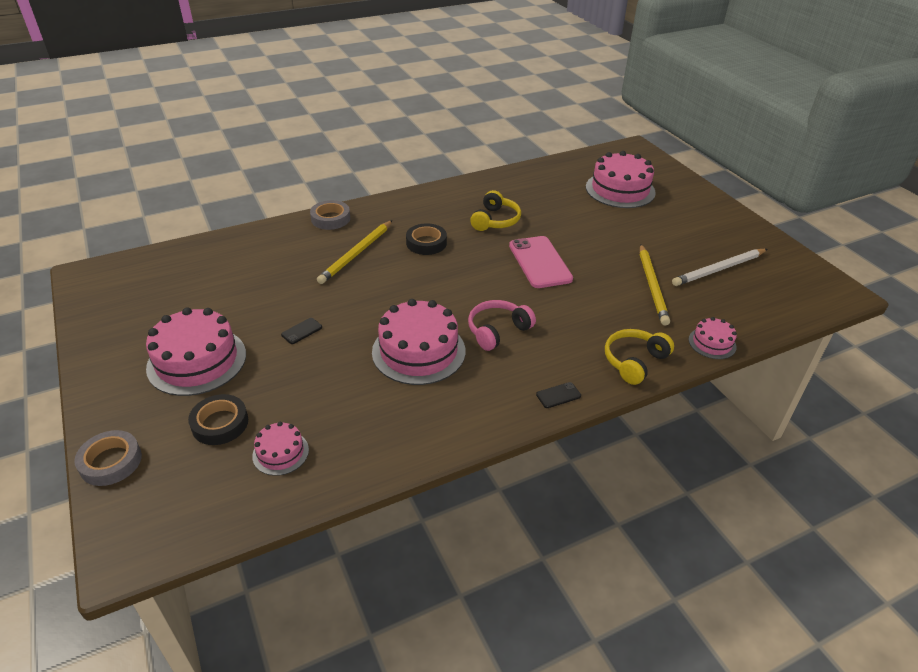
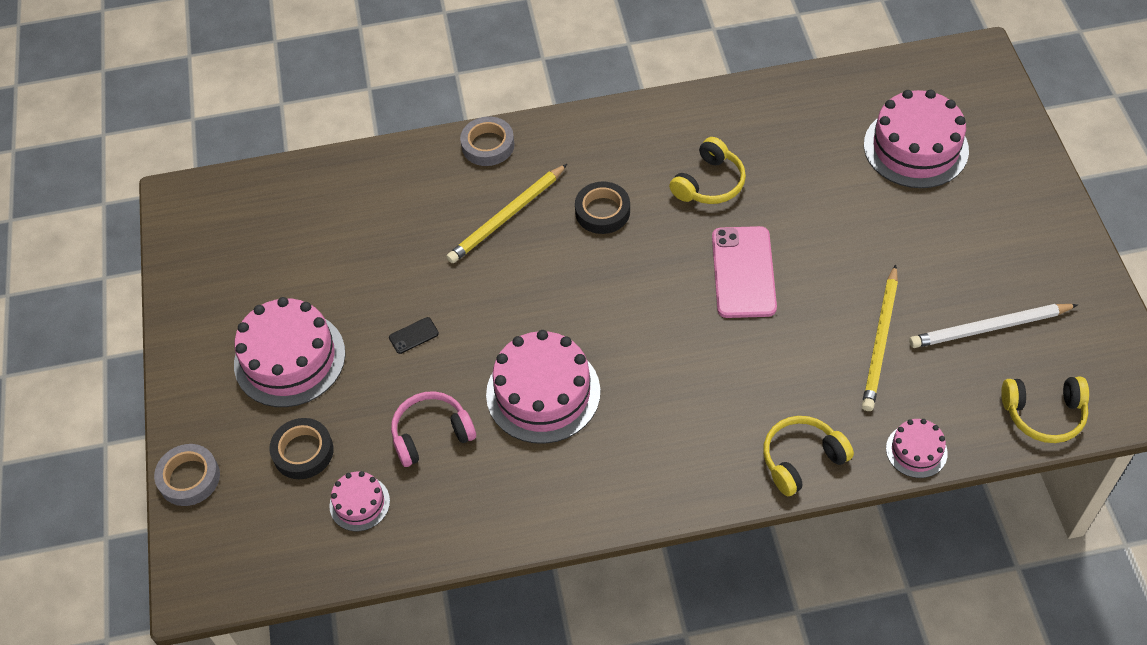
camera: 20 degrees right, 15 degrees up
(497, 331) = (648, 379): pink headphones -> pink headphones (431, 434)
(558, 395) = (688, 490): black phone -> none
(783, 309) = (1043, 414): none -> yellow headphones

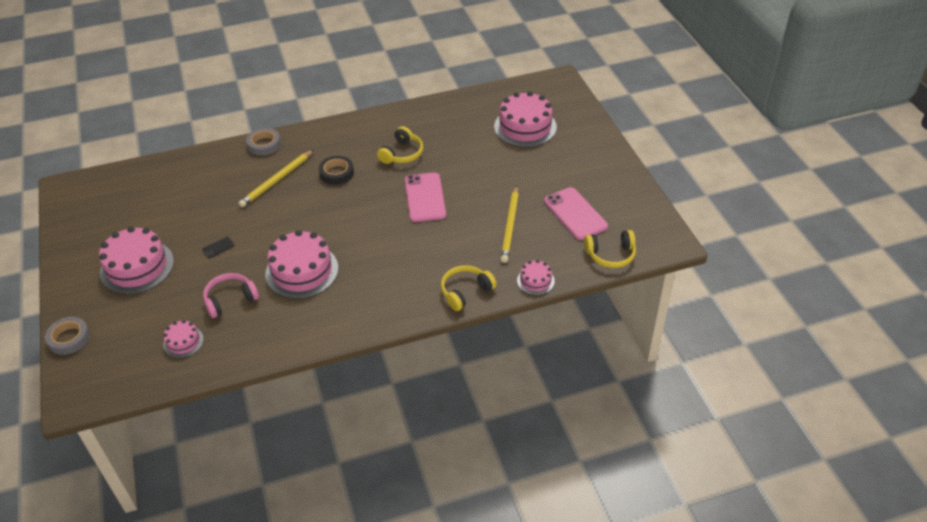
camera: 10 degrees left, 10 degrees down
(303, 452) = (146, 317): black tape -> none
(989, 328) = (575, 214): white pencil -> pink phone

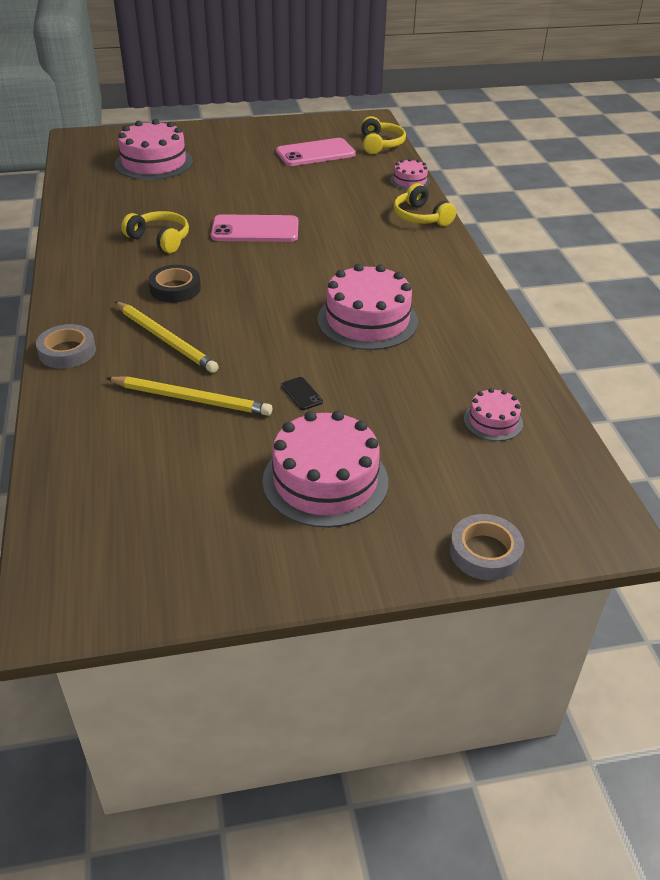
camera: 85 degrees left, 5 degrees down
(230, 299) = (413, 380): pink headphones -> none
(510, 226) = (323, 186): yellow pencil -> yellow pencil (191, 399)

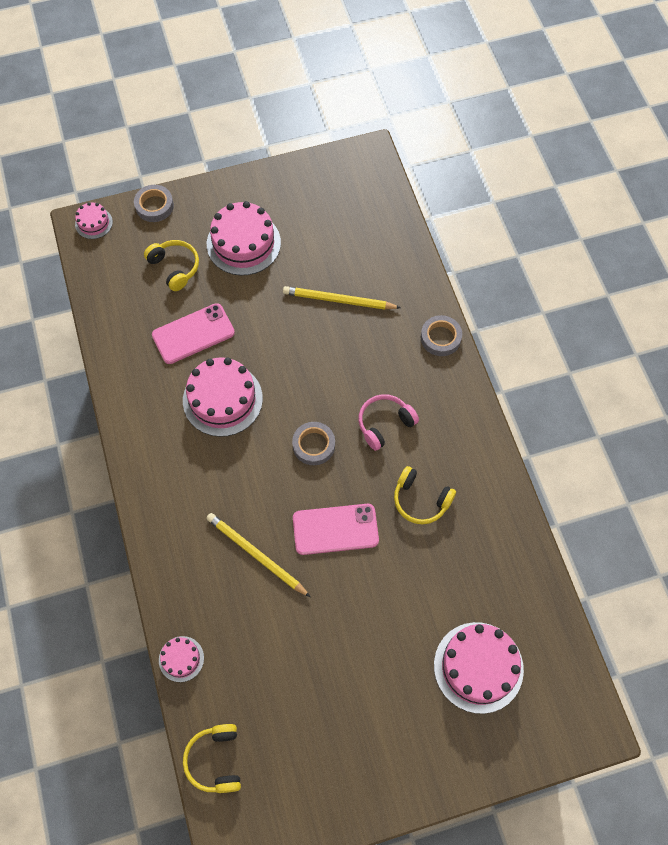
camera: 175 degrees right, 25 degrees up
(166, 339) = (373, 359): yellow pencil -> yellow pencil (256, 555)
(175, 288) = (384, 424): black tape -> pink headphones
(263, 280) = (313, 445): none -> grey tape
(301, 394) = (265, 313): black phone -> none
(315, 153) = (294, 721): pink phone -> pink phone (193, 334)
(421, 217) = (172, 575): yellow headphones -> yellow headphones (175, 267)
(493, 421) = (137, 301): pink cake -> pink cake (94, 223)

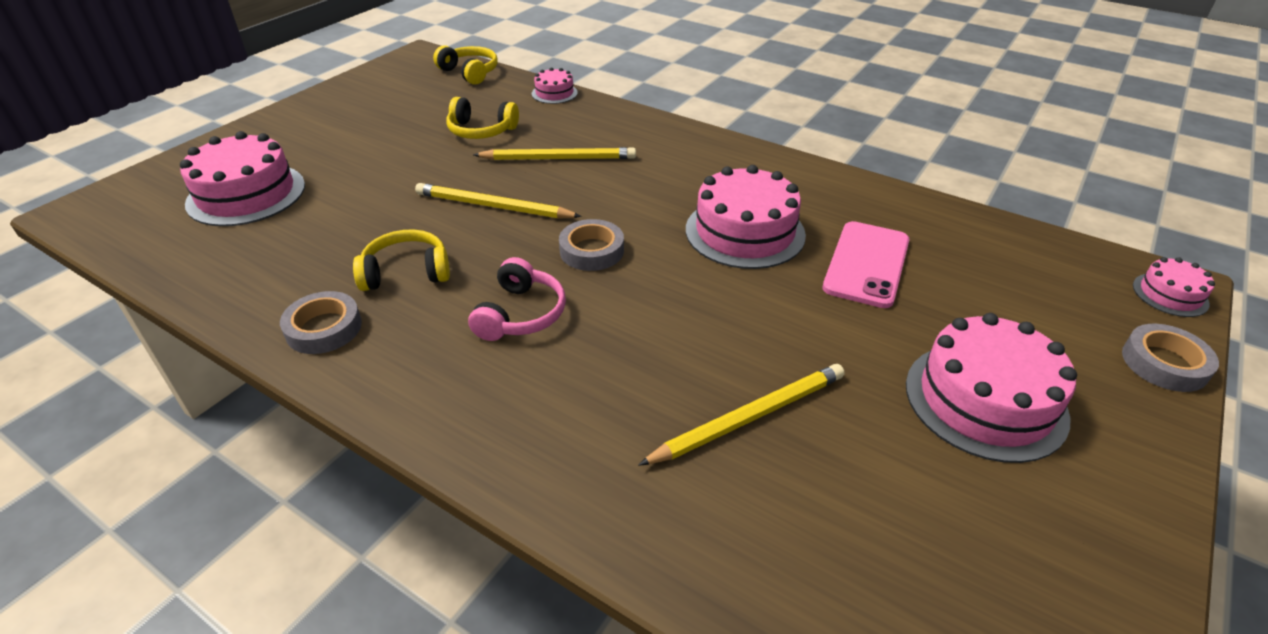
camera: 140 degrees right, 25 degrees down
(175, 267) = (1003, 311): yellow headphones -> yellow headphones (481, 131)
(335, 529) = (493, 206): pink phone -> yellow pencil
(440, 338) = (528, 471): grey tape -> grey tape (324, 328)

